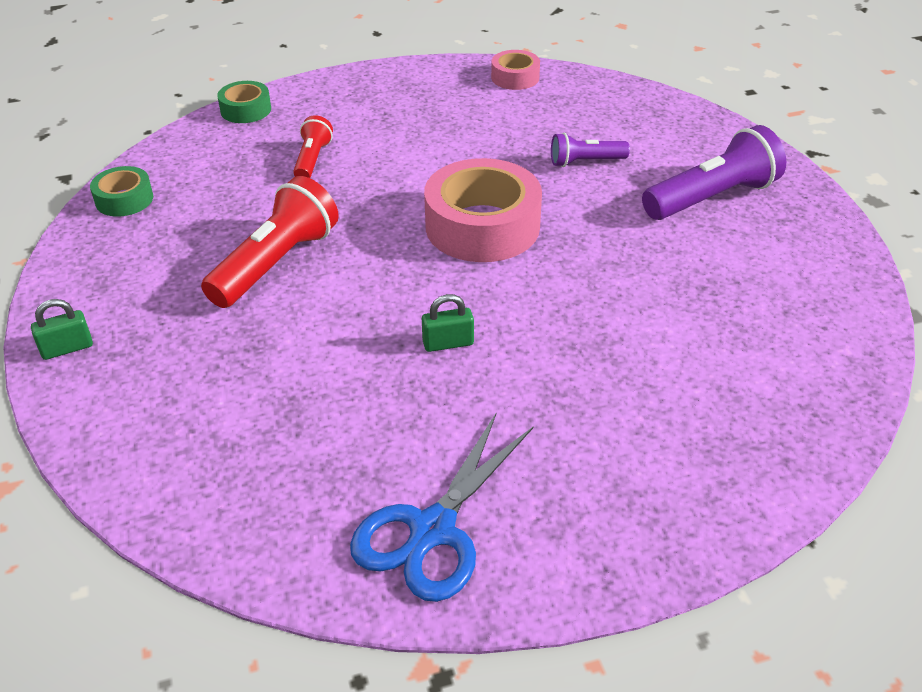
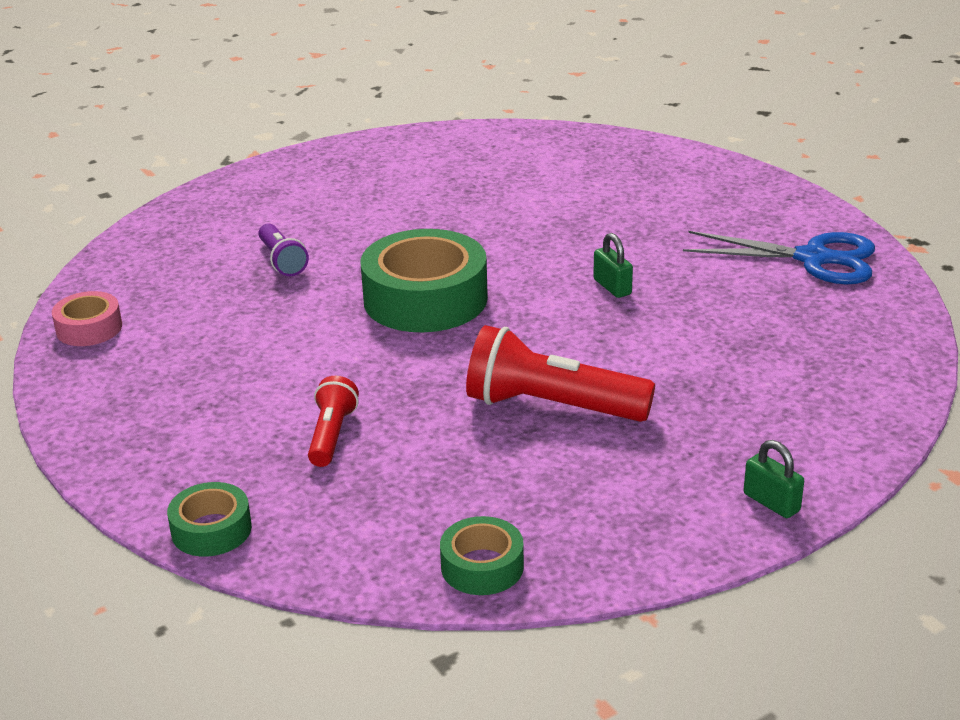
camera: 105 degrees left, 10 degrees down
(312, 160) = (331, 435): red flashlight -> red flashlight turned 105 degrees clockwise
(482, 226) = (425, 299): pink tape -> green tape
(712, 198) = (328, 195): purple flashlight -> none

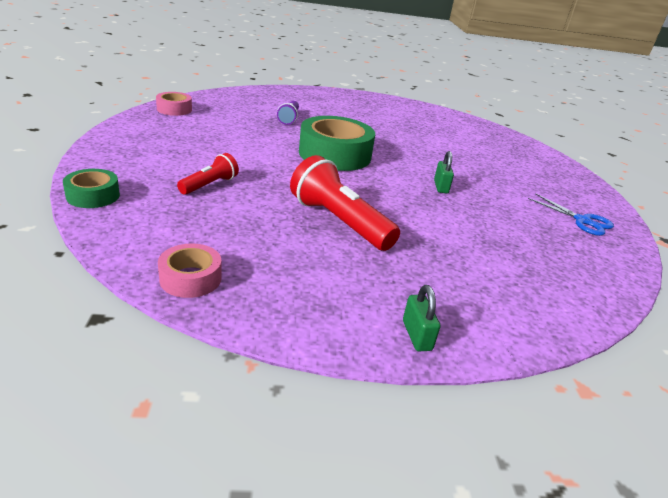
camera: 25 degrees right, 0 degrees up
(482, 566) = (190, 278): green tape -> pink tape
(813, 258) = (582, 221): blue scissors -> blue scissors, size x0.65

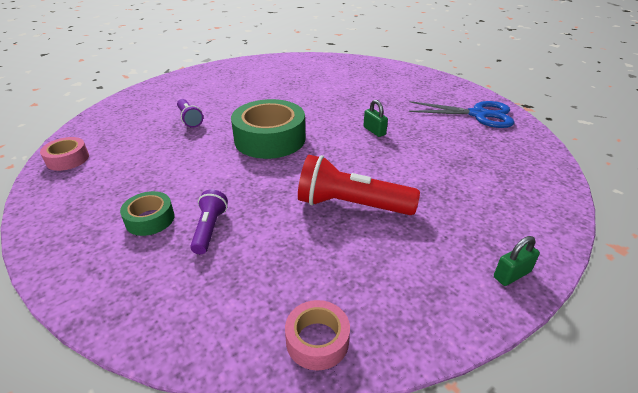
camera: 30 degrees left, 5 degrees up
(93, 196) = (113, 311): green tape -> green tape (150, 219)
(209, 185) = (209, 229): red flashlight -> purple flashlight
(417, 335) = (511, 274): green padlock -> green padlock turned 75 degrees counterclockwise
(582, 221) = (478, 114): blue scissors -> blue scissors, size x1.55

